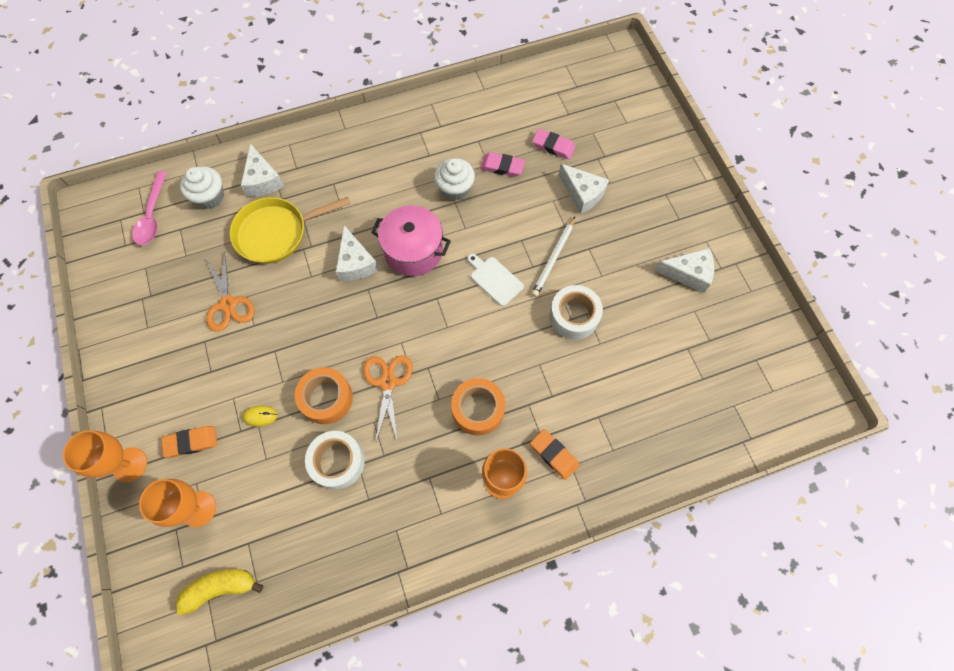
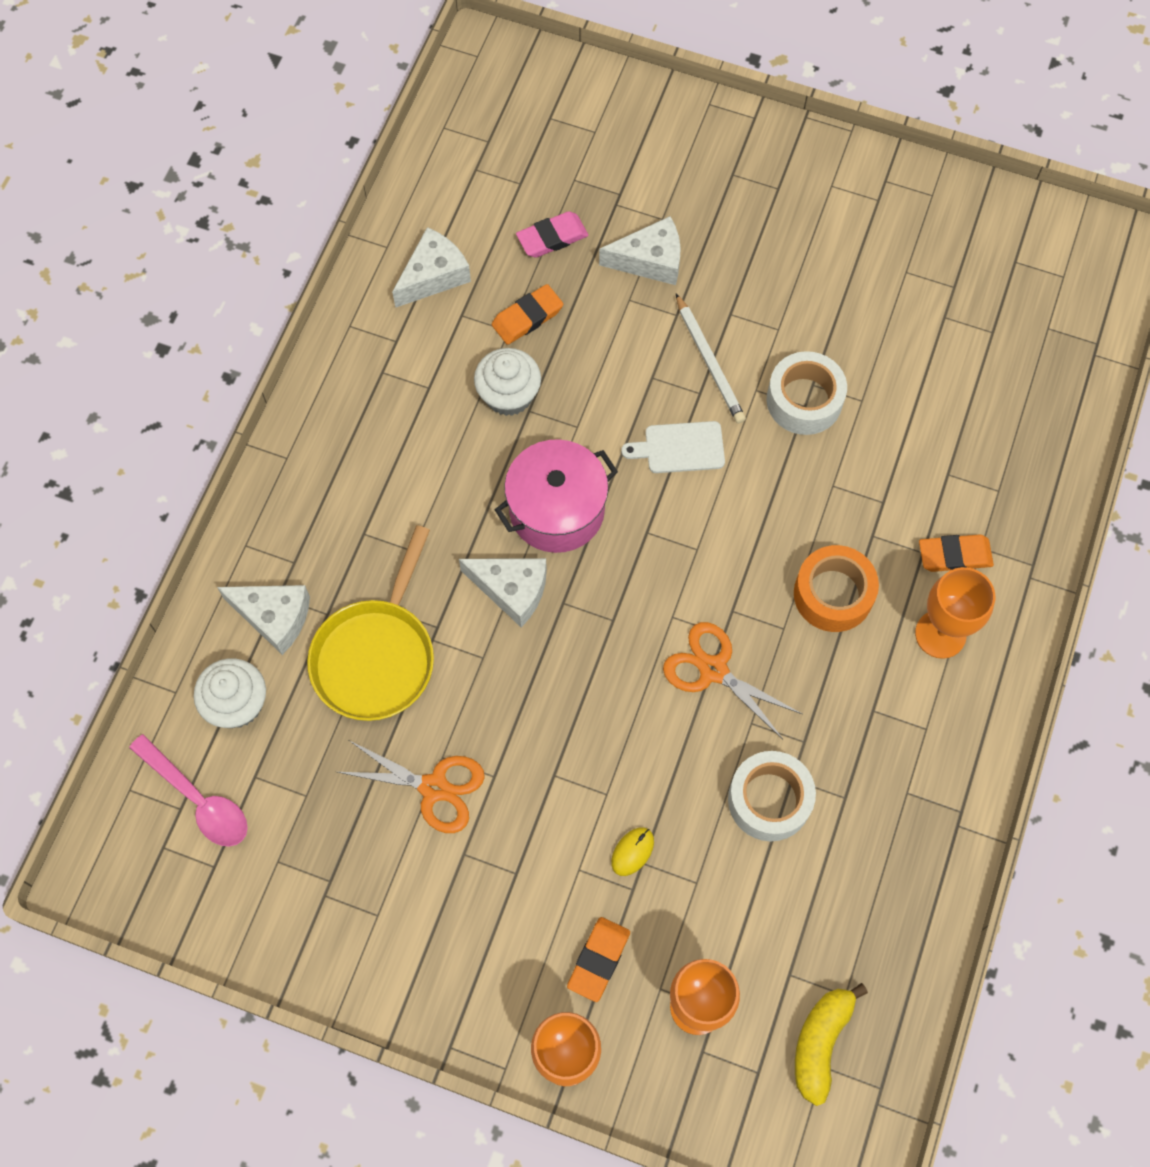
camera: 50 degrees left, 0 degrees up
(326, 398) = (675, 756): orange tape -> none
(502, 166) = (527, 317): pink eraser -> orange eraser
(688, 273) = (855, 238): white cheese -> white cheese (433, 276)

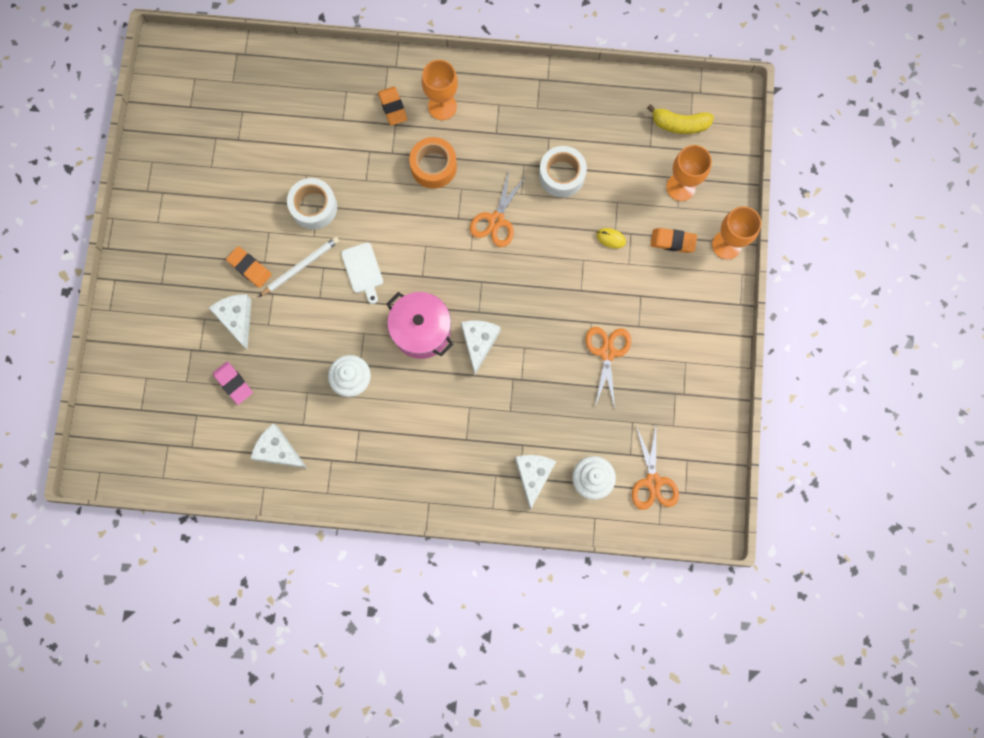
camera: 105 degrees left, 10 degrees up
(198, 799) = (653, 482): pink spoon -> orange scissors
(377, 656) = (540, 408): yellow pan -> none
(527, 317) = (295, 383): orange eraser -> orange eraser (249, 268)

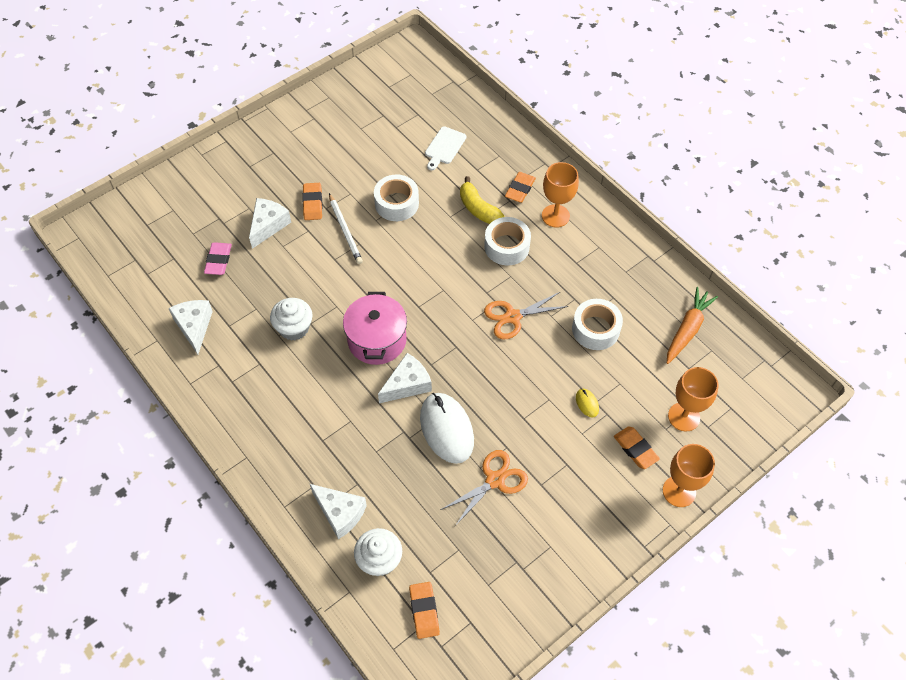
camera: 45 degrees right, 20 degrees down
(300, 266) = (345, 230): white pencil -> white pencil turned 60 degrees clockwise
(363, 270) = (383, 268): white cutting board -> white cutting board (444, 147)
(433, 166) = (506, 246): orange tape -> white tape
(533, 475) = (340, 513): white cheese -> white cheese turned 75 degrees clockwise
(539, 348) = (446, 429): none -> white mouse
(622, 116) = (687, 329): none -> orange carrot
(653, 482) = (424, 611): orange scissors -> orange eraser
(679, 124) = (729, 373): yellow banana -> yellow banana (478, 209)

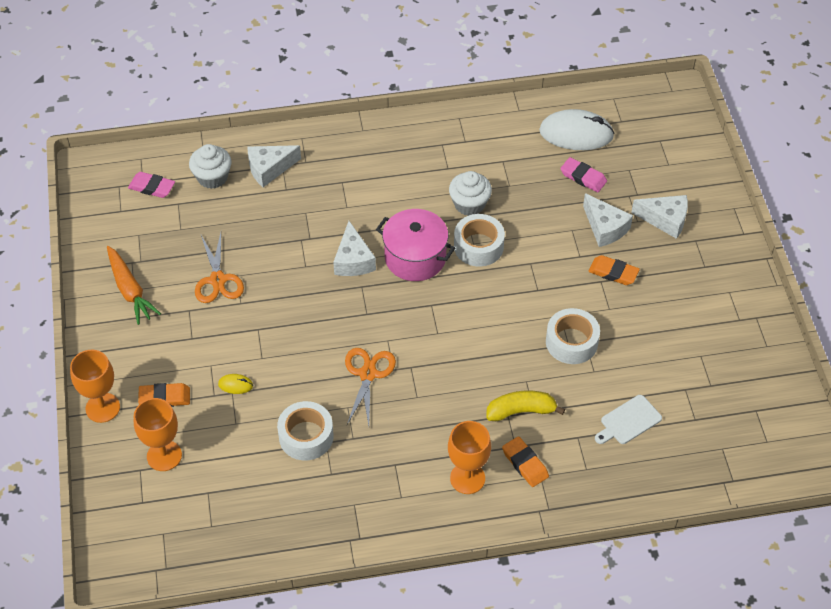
camera: 120 degrees right, 5 degrees down
(194, 326) = (517, 138): white cheese -> white cheese (665, 220)
(345, 230) = (561, 285): white pencil -> none
(424, 611) = (152, 187): orange eraser -> pink eraser
(444, 147) = (628, 421): white cutting board -> white cutting board turned 90 degrees counterclockwise
(446, 429) = (289, 268): white mouse -> white mouse (576, 134)
(506, 246) = (455, 412): white tape -> white tape (478, 246)
(687, 329) = (249, 519): orange carrot -> orange carrot (130, 290)

